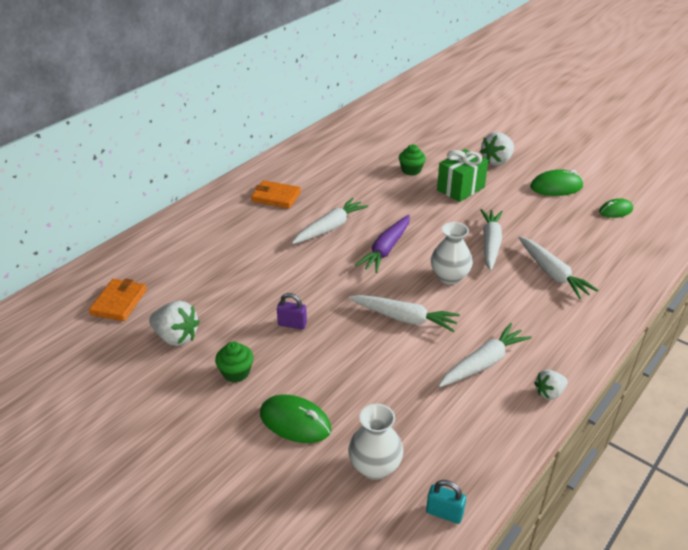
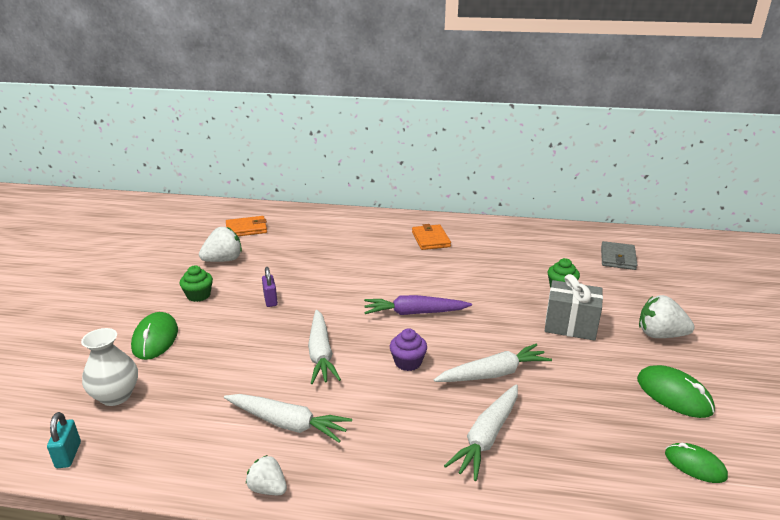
camera: 60 degrees right, 10 degrees down
(176, 337) = (223, 260): white strawberry -> white strawberry turned 120 degrees counterclockwise
(330, 228) = (416, 276): white carrot -> none
(394, 130) = (618, 258): none -> grey wallet
(449, 277) = (408, 362): white vase -> purple cupcake
(460, 188) = (570, 326): green gift -> grey gift

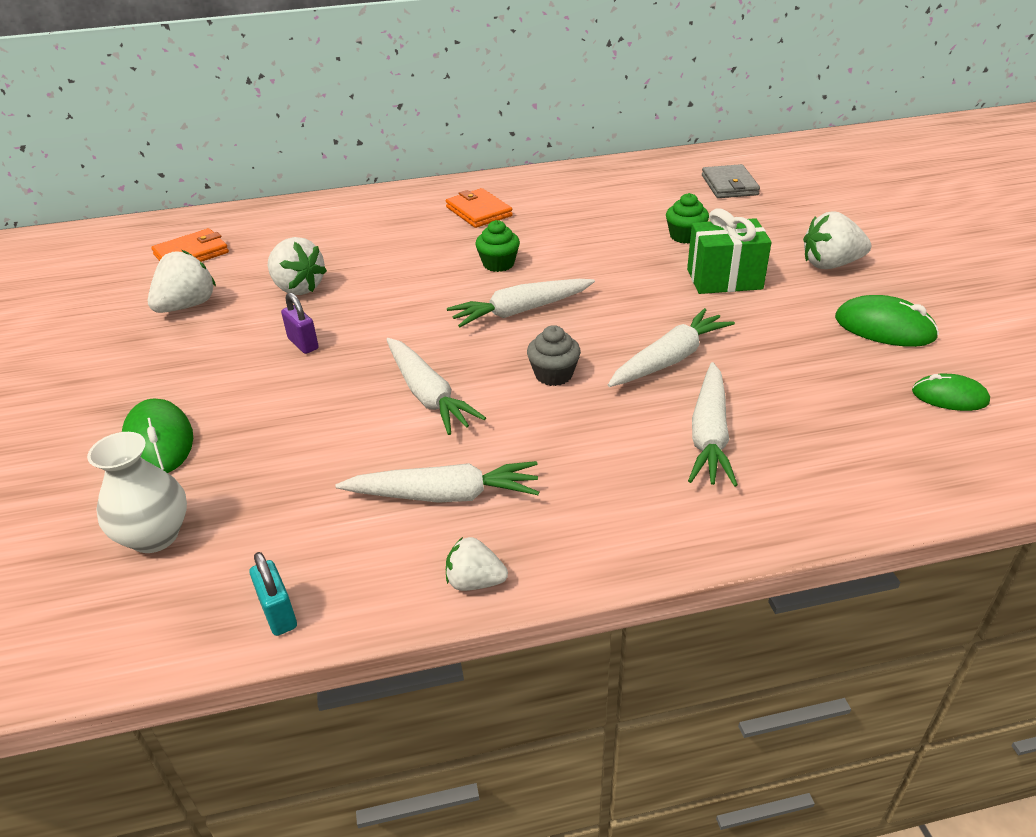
camera: 20 degrees left, 10 degrees up
(68, 455) = (140, 637): turquoise padlock -> turquoise padlock (278, 614)
(198, 295) = (184, 364): green cupcake -> green cupcake (498, 264)
(290, 264) = (298, 288): none -> white strawberry
(408, 362) = (553, 374): purple cupcake -> grey cupcake
(414, 313) = (521, 311): purple carrot -> white carrot
(570, 326) = (724, 279): grey gift -> green gift

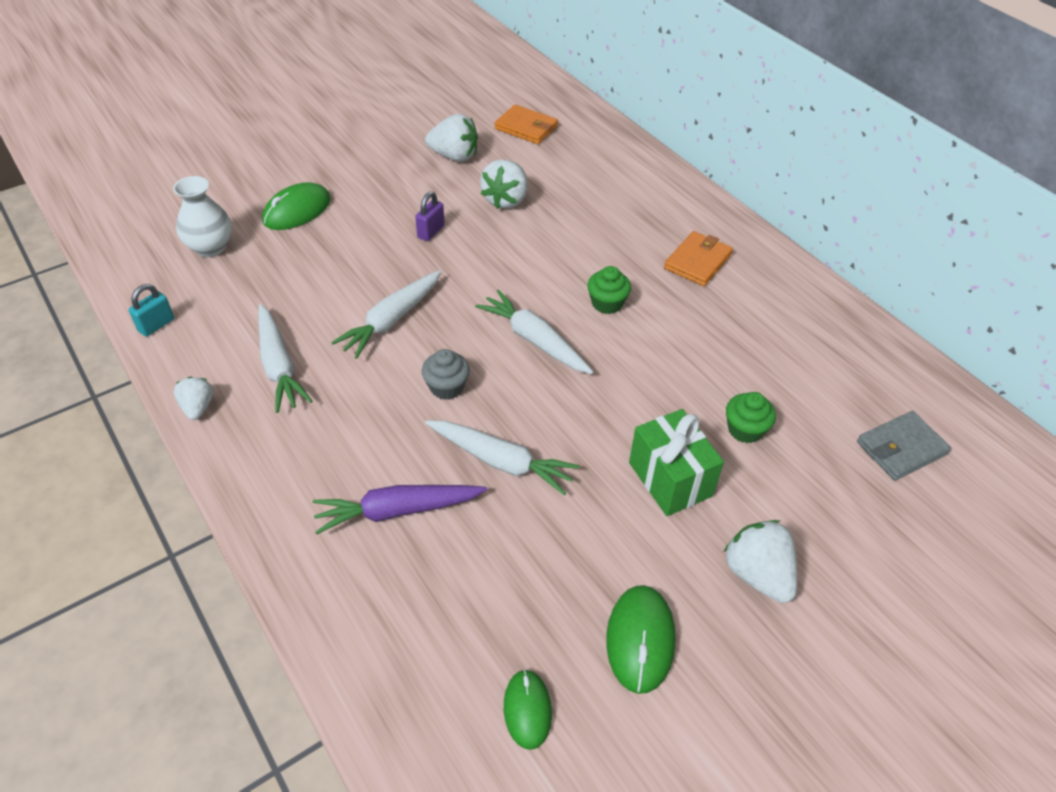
camera: 65 degrees right, 10 degrees up
(709, 435) = (397, 511): white carrot -> purple carrot

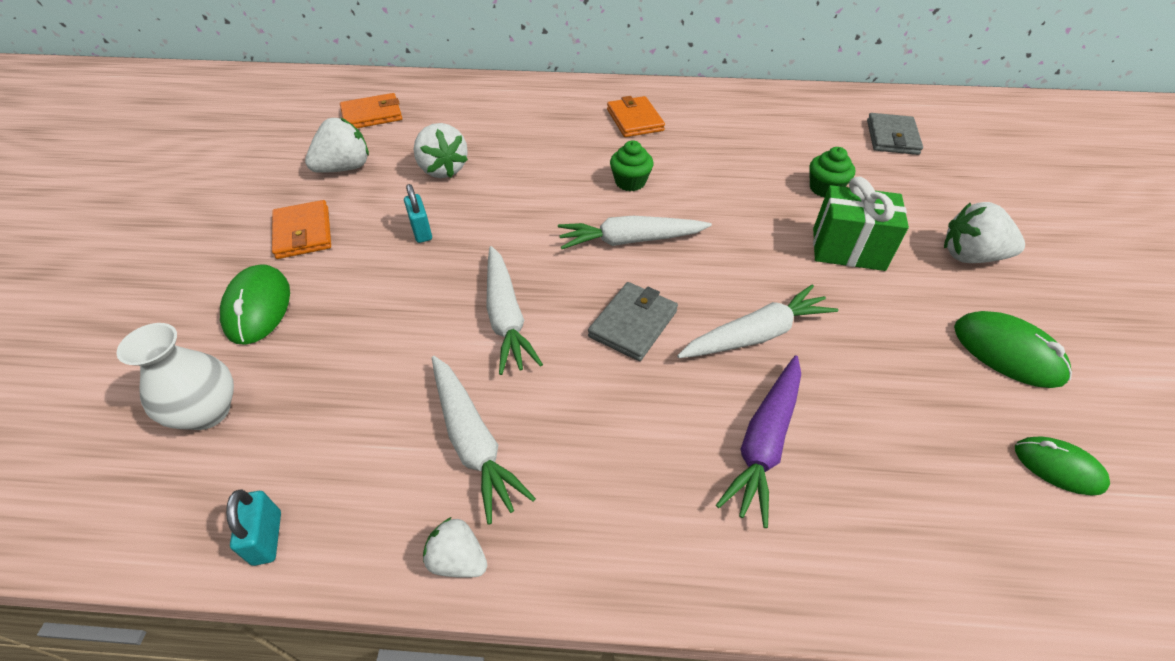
camera: 50 degrees left, 0 degrees up
(279, 366) = (473, 441): white carrot -> white carrot turned 45 degrees clockwise
(374, 183) = (303, 233): none -> orange wallet
(431, 232) = (421, 231): purple padlock -> turquoise padlock
(446, 387) = (633, 323): grey cupcake -> grey wallet

